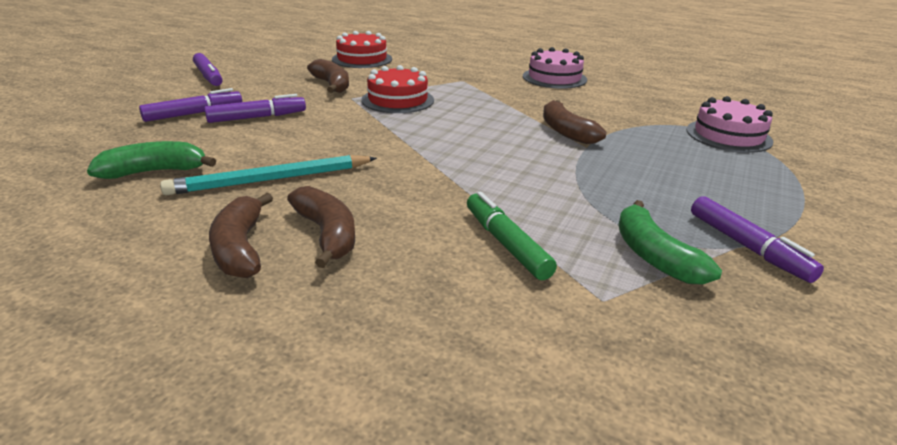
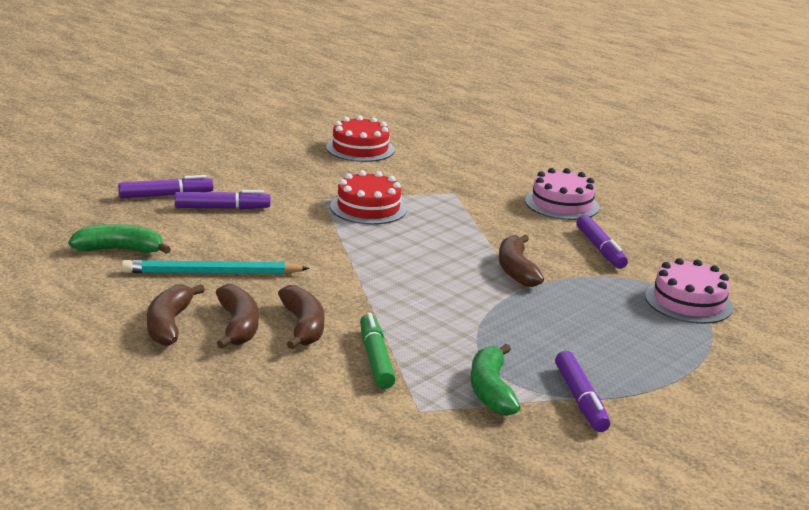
camera: 15 degrees right, 5 degrees down
(208, 76) = (191, 151): purple marker -> purple marker (600, 249)
(332, 85) = (311, 179): brown banana -> brown banana (303, 326)

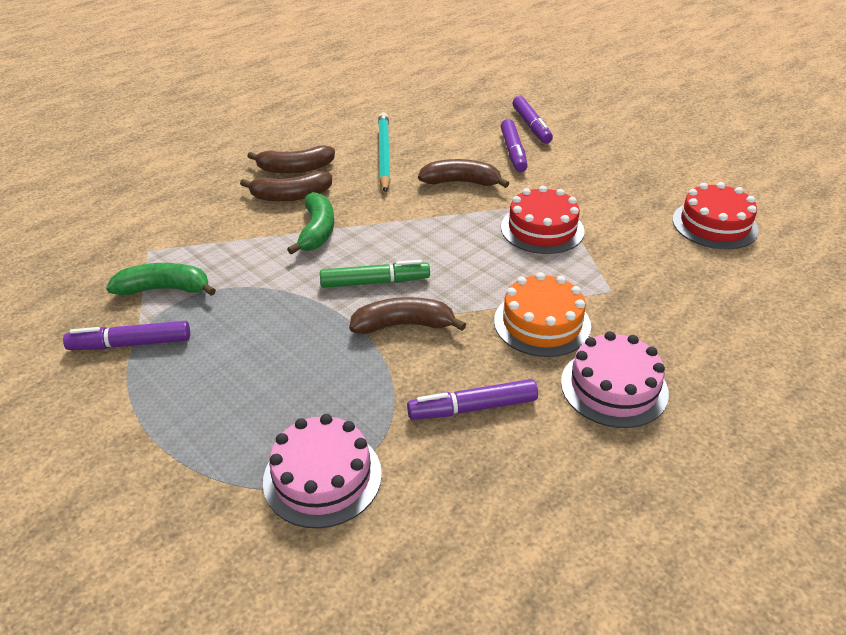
camera: 95 degrees right, 15 degrees up
(119, 250) = (420, 116): green banana -> green banana (317, 231)
(169, 324) = (300, 143): brown banana -> brown banana (461, 182)
(375, 359) = (232, 230): green marker -> green marker (375, 282)
(499, 219) = (542, 323): none -> orange cake

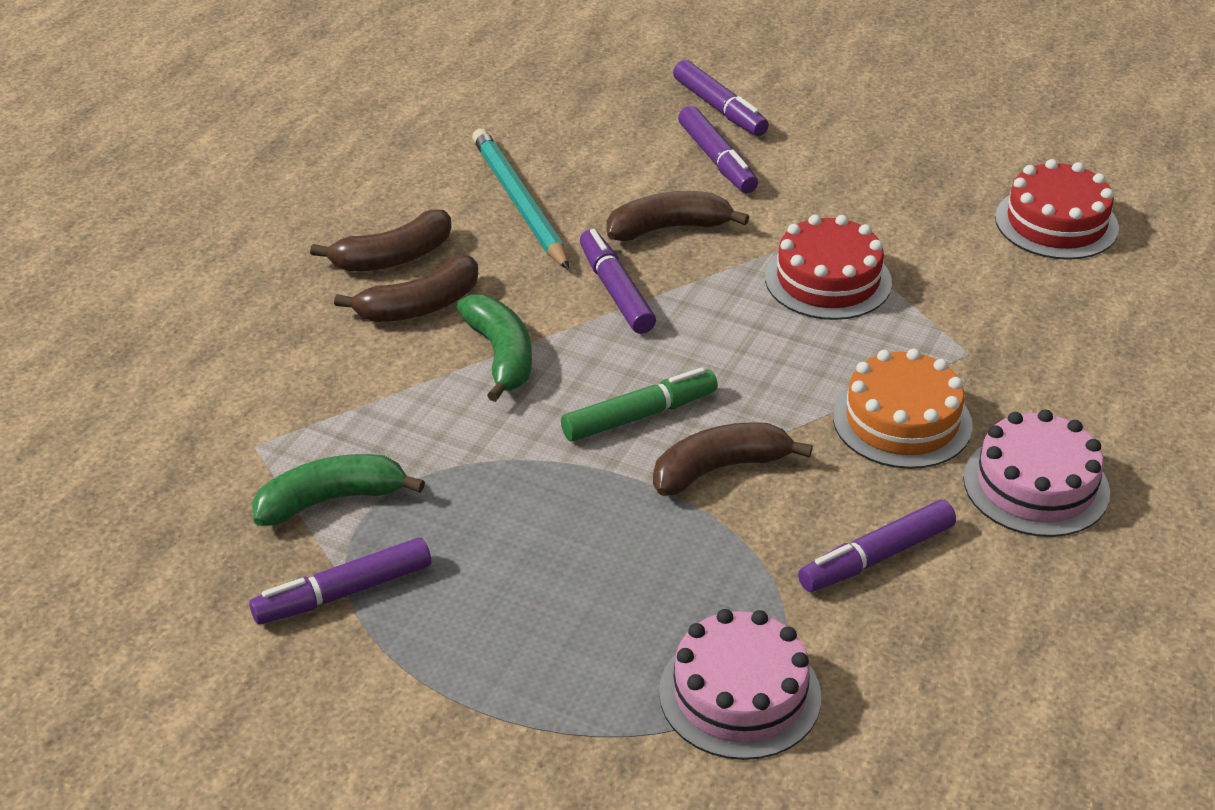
camera: 20 degrees left, 0 degrees up
(407, 210) = (616, 291): none -> purple marker

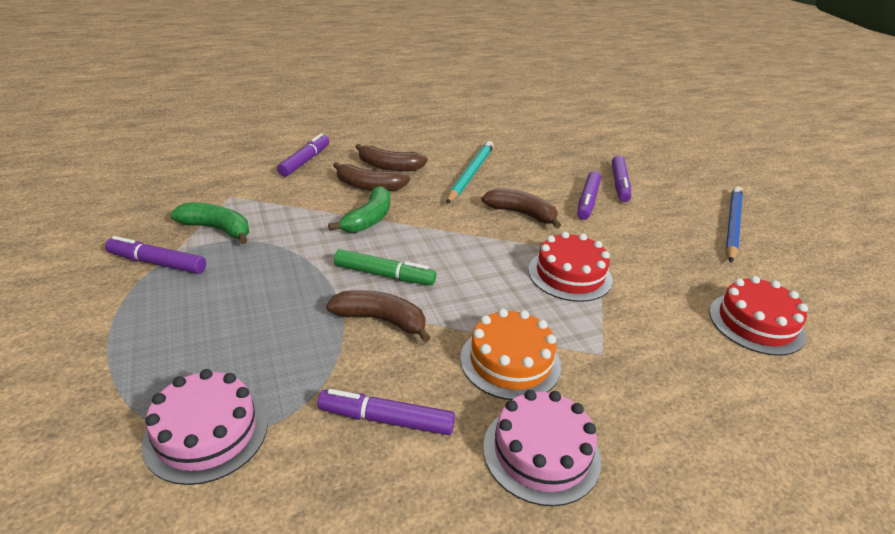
camera: 40 degrees right, 5 degrees down
(616, 291) = (457, 223): purple marker -> purple marker (305, 161)
(906, 100) = (732, 225): none -> blue pencil

